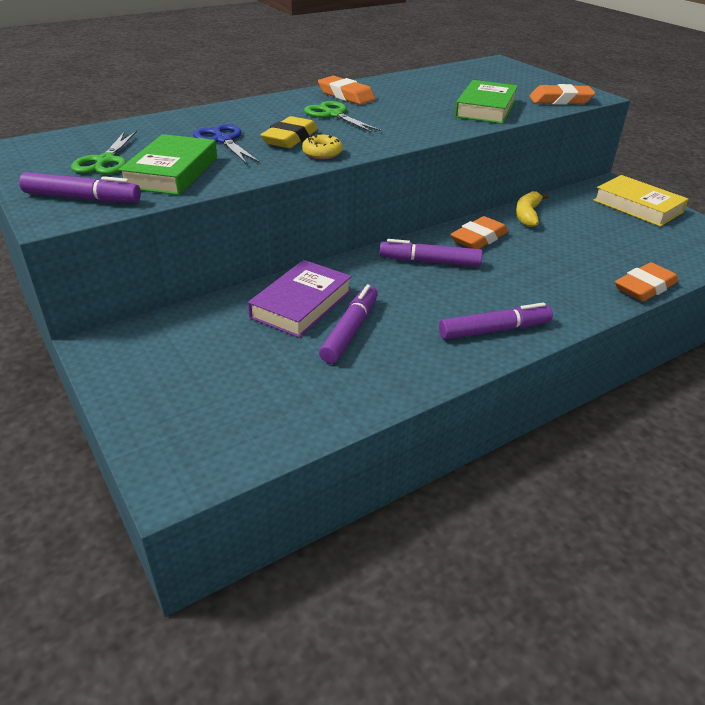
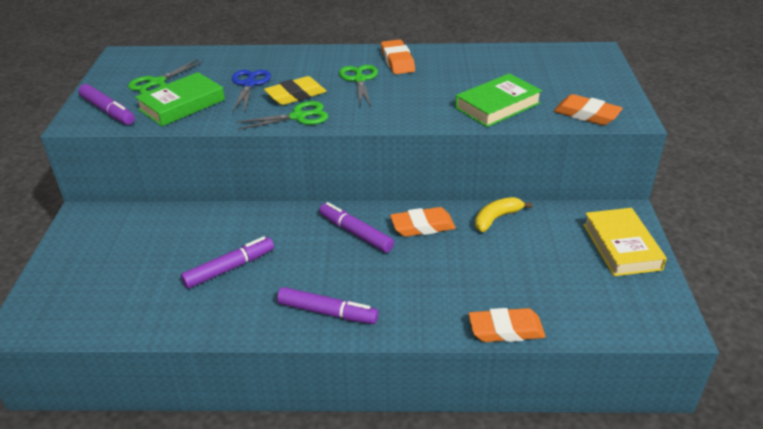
camera: 35 degrees right, 0 degrees up
(301, 304) = (224, 234): purple book -> none
(322, 153) = (298, 117): yellow donut -> green scissors

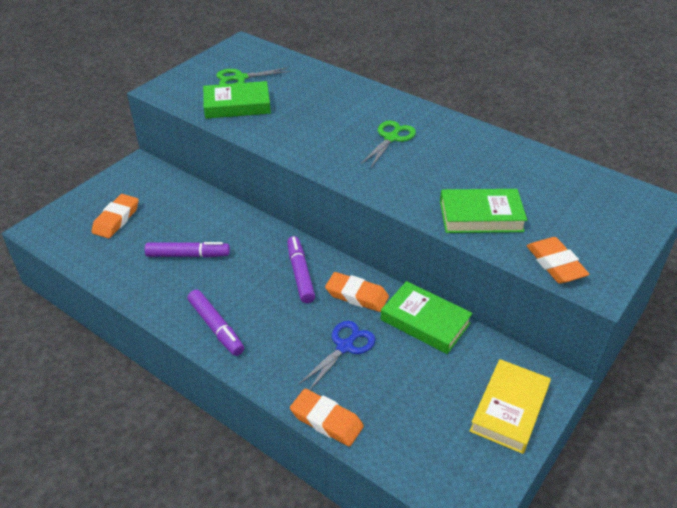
camera: 35 degrees right, 5 degrees up
(108, 111) = (185, 90): purple marker -> none
(249, 84) = (302, 106): blue scissors -> blue scissors (345, 347)
(296, 95) = (325, 132): yellow eraser -> none
(298, 117) = (306, 152): green scissors -> none
(397, 61) = (444, 133): orange eraser -> orange eraser (116, 219)
(496, 218) = (425, 321): yellow banana -> green book

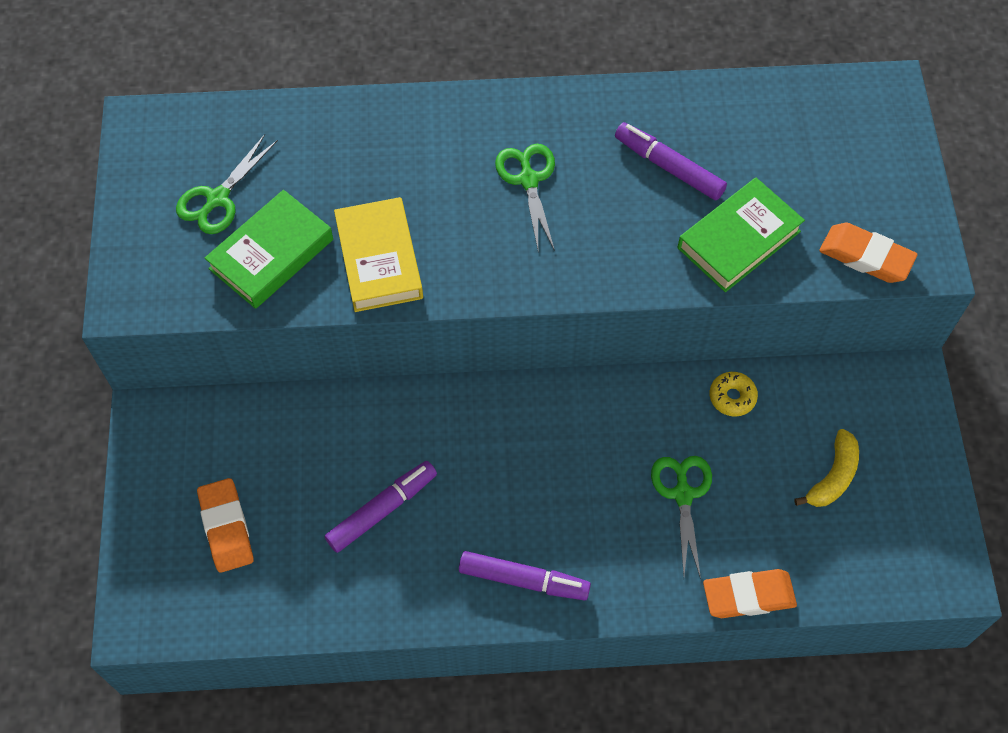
camera: 40 degrees left, 20 degrees up
(300, 274) = (542, 435): purple marker -> purple marker (669, 167)
(345, 347) = (683, 494): blue scissors -> green scissors
(357, 295) = (631, 417): orange eraser -> none
(425, 321) = (732, 397): green book -> yellow donut
(446, 398) = (833, 476): none -> yellow banana
(509, 409) = (898, 443): yellow book -> yellow book (379, 259)

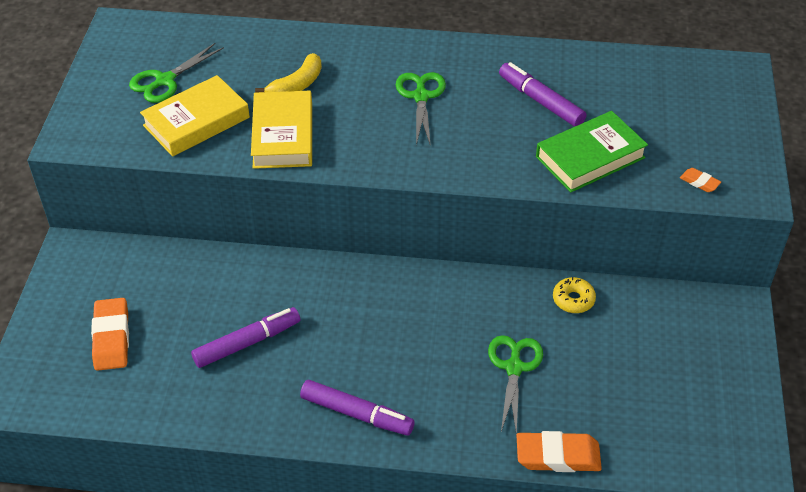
camera: 10 degrees right, 15 degrees down
(271, 254) = (196, 121): green book -> yellow book
(833, 476) = (653, 372): yellow banana -> yellow banana (297, 85)
(865, 257) = (699, 182): orange eraser -> orange eraser, size x0.49

